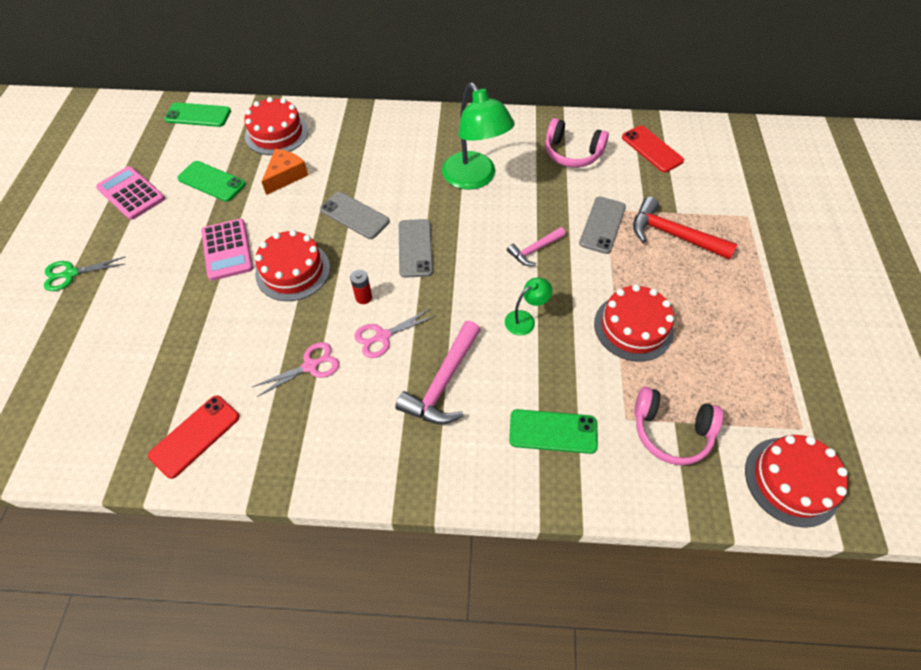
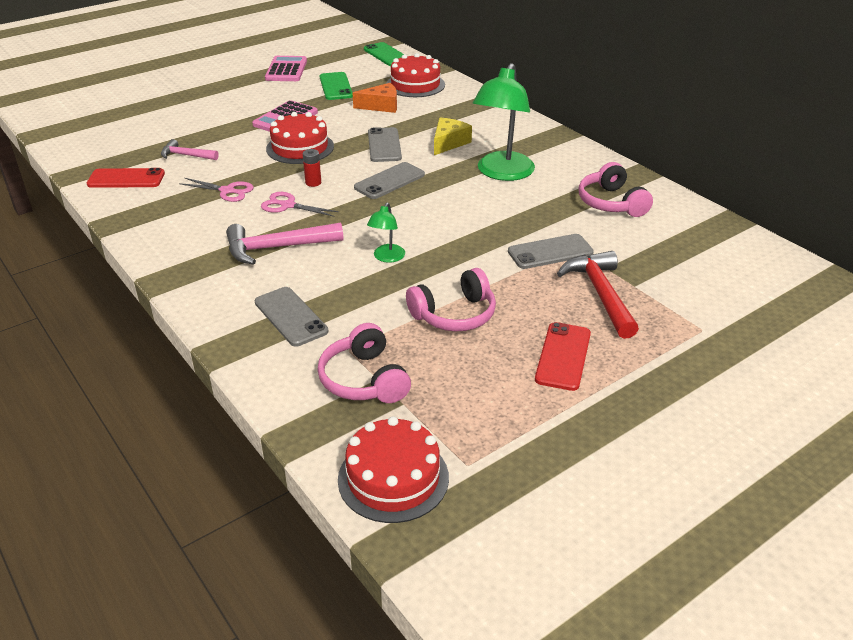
camera: 50 degrees right, 20 degrees down
(71, 274) = (199, 85): green scissors -> none
(396, 177) = (448, 143): none -> yellow cheese
(525, 319) = (387, 257): green lamp -> green lamp turned 90 degrees clockwise
(534, 250) = (467, 231): pink hammer -> pink hammer (186, 155)
(553, 431) = (291, 317): green phone -> grey phone
(633, 327) = (454, 314): red cake -> pink headphones
(652, 149) = (694, 240): red phone -> red phone (563, 356)

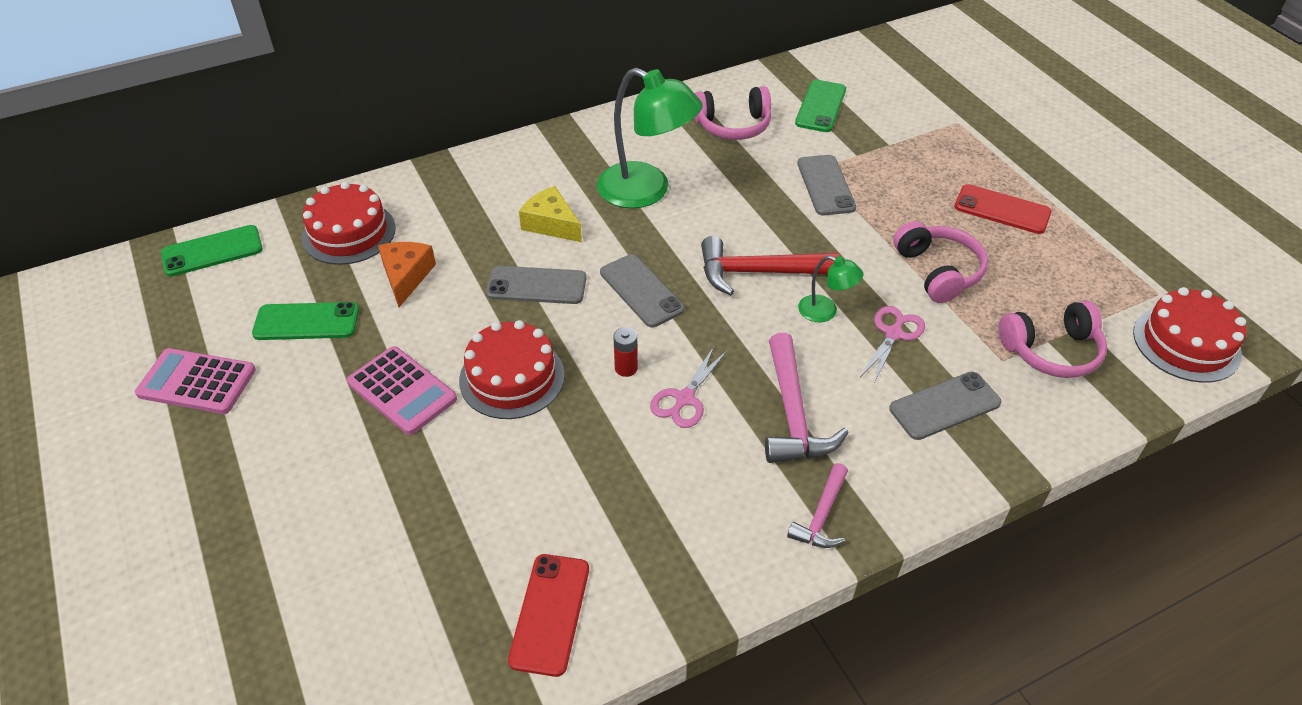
camera: 80 degrees left, 10 degrees up
(186, 155) = (489, 527): pink hammer -> pink hammer (821, 516)
(227, 191) = (626, 469): pink scissors -> pink scissors (893, 334)
(600, 294) = (902, 167): red hammer -> red hammer (757, 272)
(672, 245) = (820, 106): none -> green phone

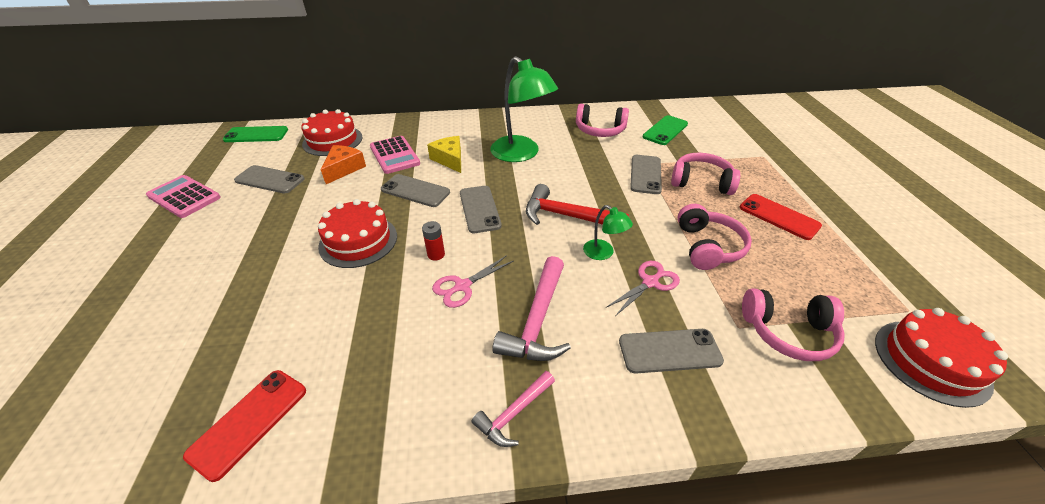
camera: 20 degrees right, 5 degrees down
(306, 322) = (270, 180): green phone -> grey phone
(402, 391) = (287, 231): pink calculator -> pink calculator (394, 155)
(897, 181) = (701, 182): none -> pink headphones

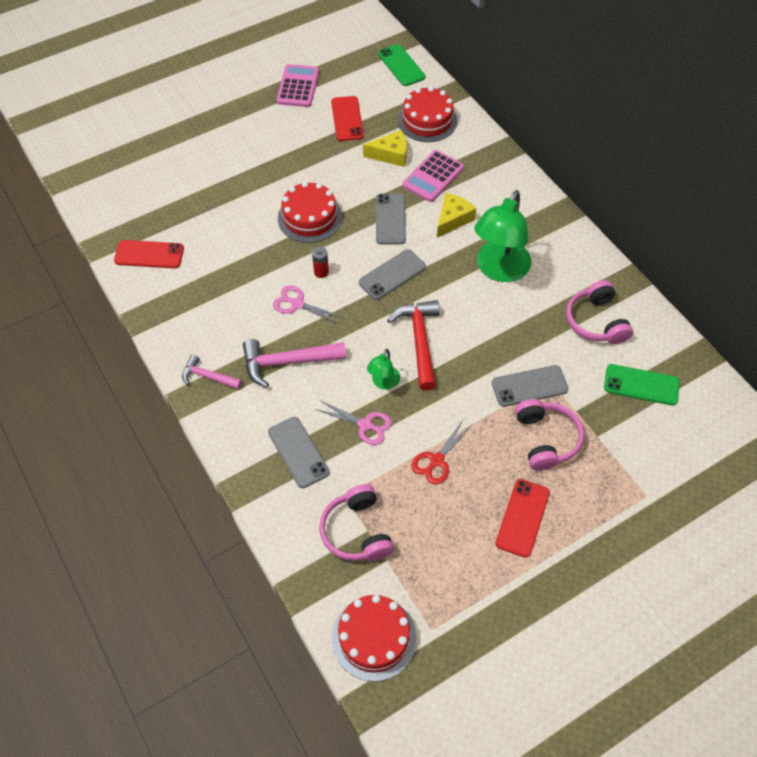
camera: 65 degrees right, 15 degrees up
(270, 180) = (347, 119): grey phone -> red phone
(344, 169) = (390, 155): orange cheese -> yellow cheese
(707, 247) = (436, 460): pink headphones -> red scissors

